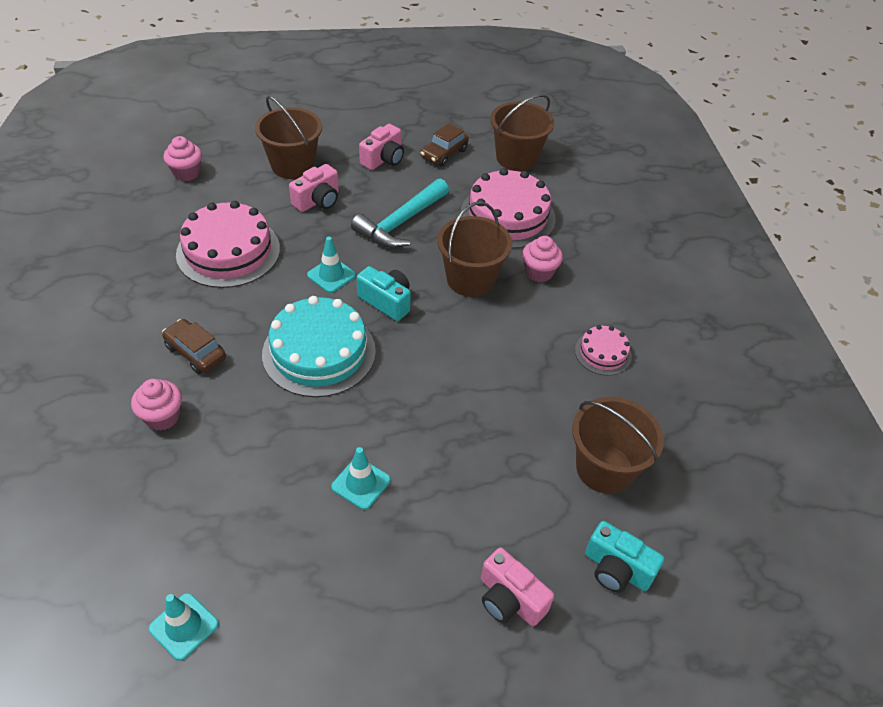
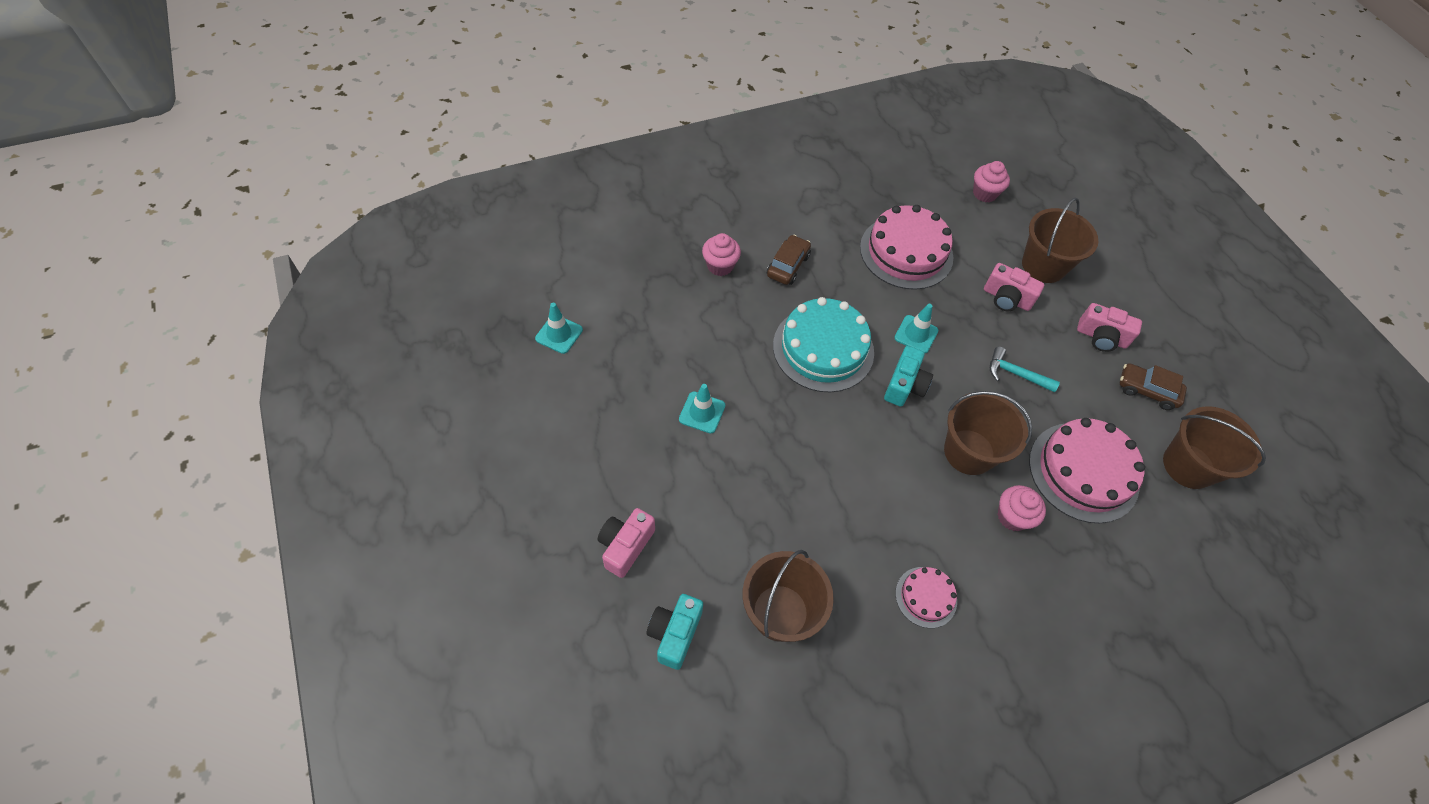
camera: 75 degrees right, 10 degrees up
(401, 222) = (1015, 374): turquoise hammer -> turquoise hammer, size x0.60

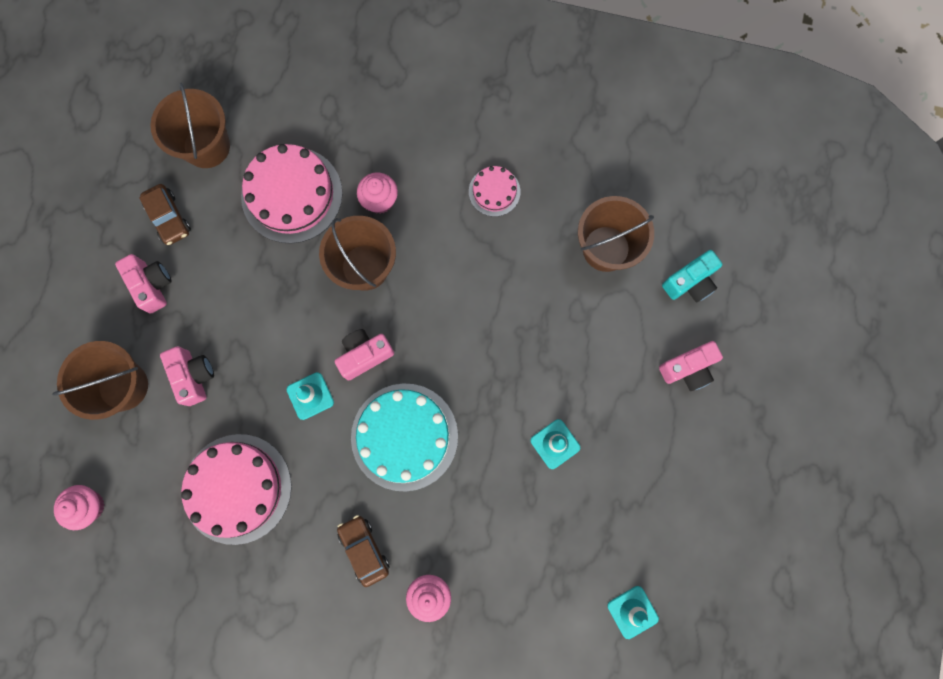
camera: 140 degrees left, 20 degrees up
(788, 266) = (364, 549): brown car -> brown car turned 90 degrees clockwise
(904, 385) = (364, 355): turquoise camera -> pink camera
(1015, 374) = (261, 303): turquoise hammer -> none

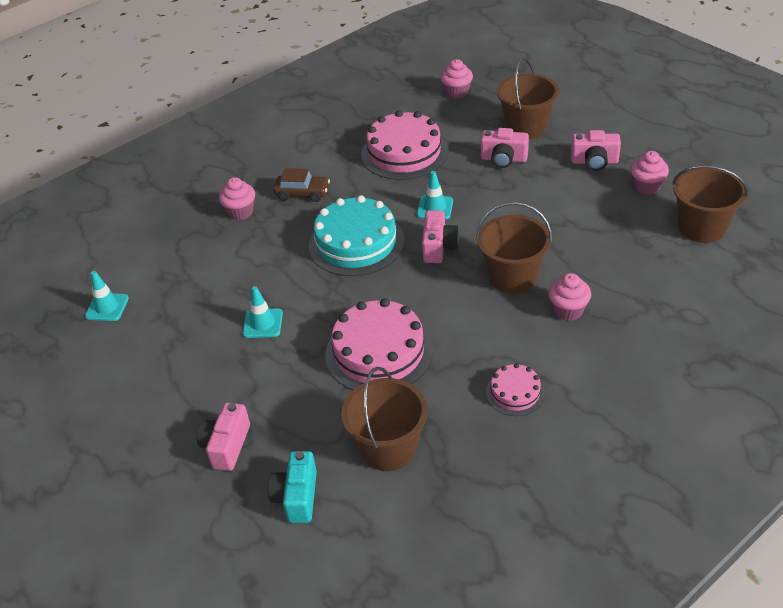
camera: 130 degrees right, 35 degrees down
(169, 218) = (647, 186): brown car -> pink cupcake
(292, 195) = (616, 259): pink cake -> pink cake (379, 352)

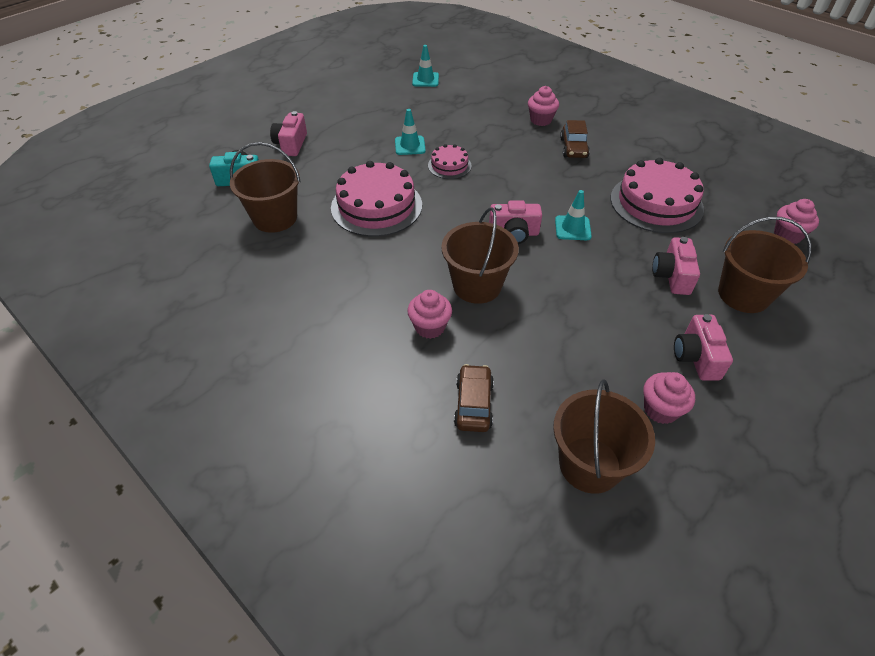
camera: 80 degrees right, 5 degrees up
(226, 446) = (291, 144): pink camera -> pink camera turned 90 degrees counterclockwise
(356, 243) = (511, 183): turquoise cake -> none
(515, 393) = (323, 288): pink cake -> pink cake (449, 165)
(654, 285) = (473, 404): none -> brown car

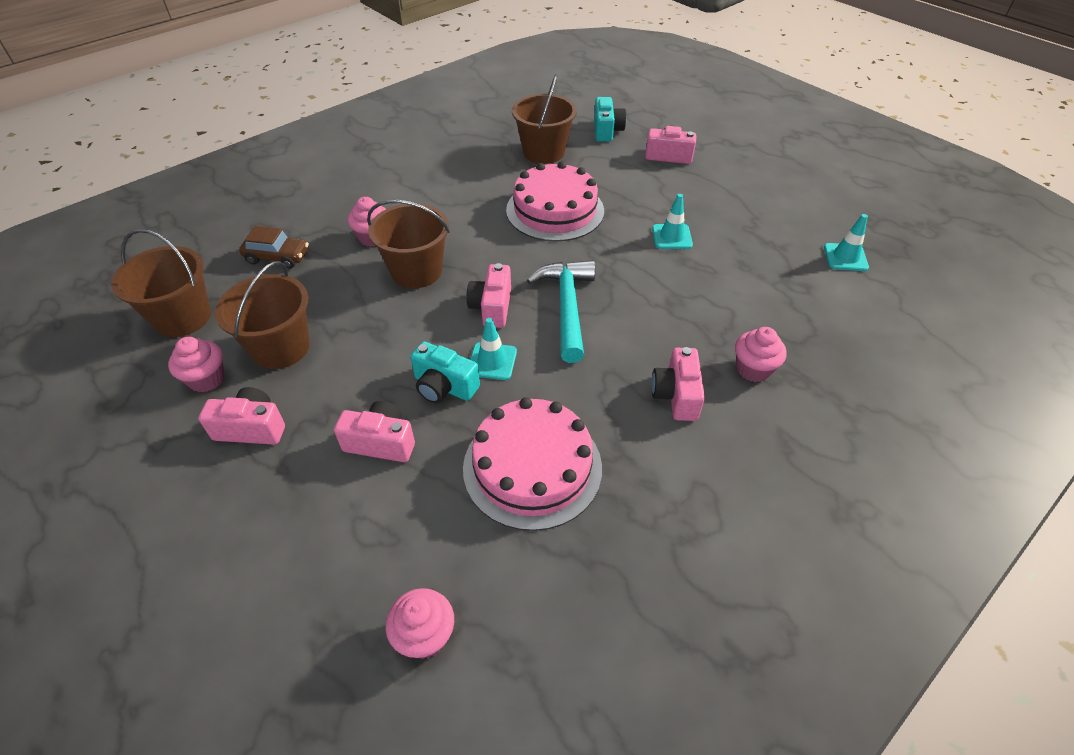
camera: 95 degrees right, 0 degrees up
(449, 165) = (629, 266): pink cake -> none
(503, 194) = (567, 307): none -> turquoise hammer
(573, 148) = (676, 395): brown car -> pink camera
(607, 250) = (444, 386): none -> turquoise camera
(743, 295) = (323, 514): brown bucket -> brown bucket (281, 348)

